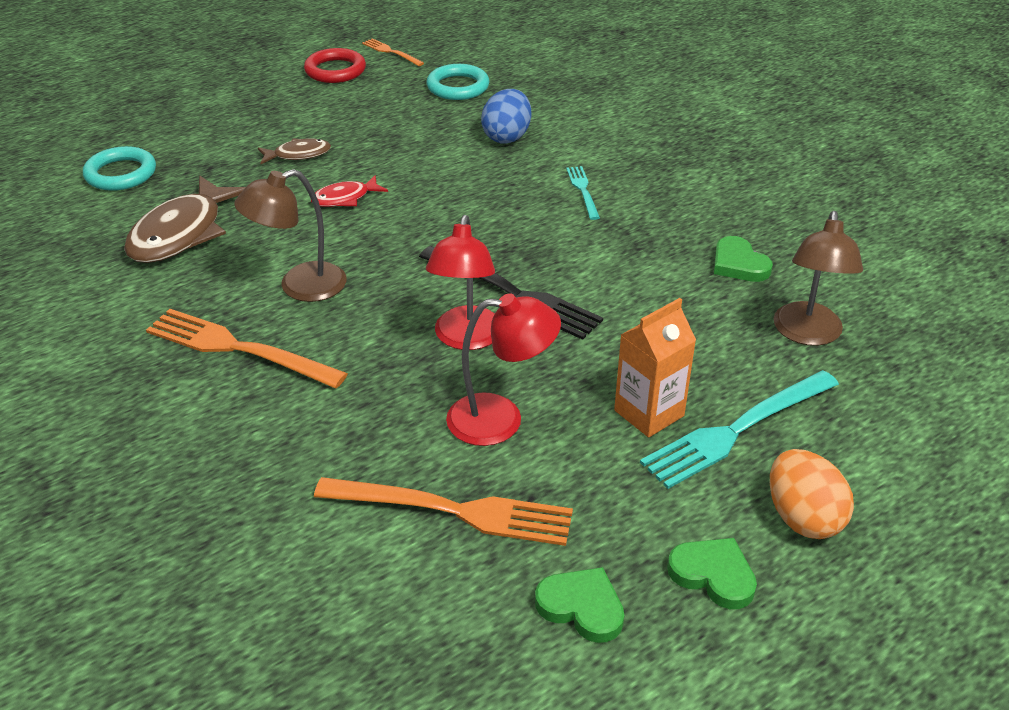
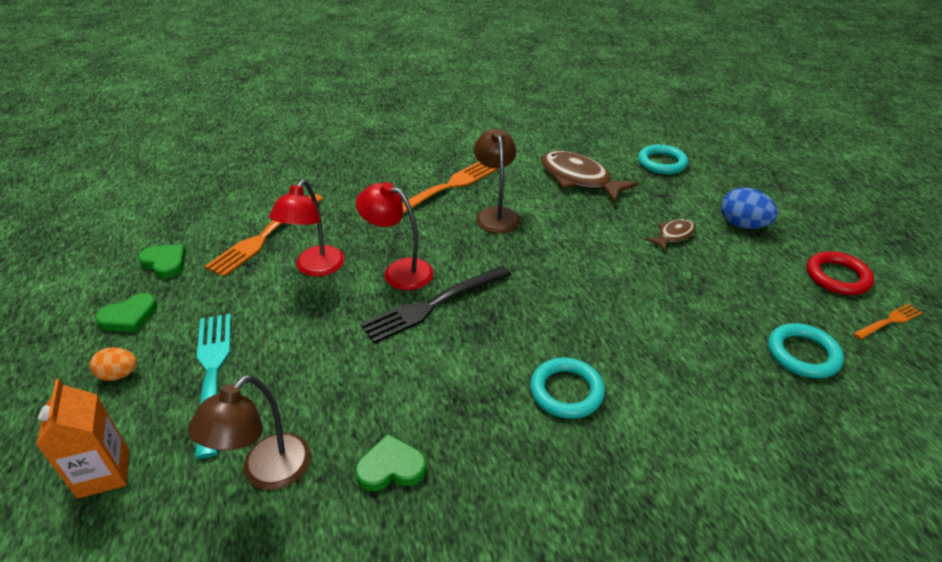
camera: 110 degrees right, 0 degrees up
(298, 155) = (673, 235): brown fish -> brown fish turned 135 degrees counterclockwise
(345, 198) = (599, 248): red fish -> none
(507, 137) = (684, 364): blue egg -> blue egg (742, 225)
(582, 190) = (566, 391): turquoise fork -> turquoise ring
(582, 607) = (165, 263): green heart -> green heart turned 105 degrees counterclockwise
(649, 413) = (265, 334): orange carton -> orange carton (104, 473)
(802, 518) = (119, 374): orange egg -> orange egg, size x0.64
(807, 334) = (266, 472): brown lamp -> brown lamp turned 90 degrees counterclockwise

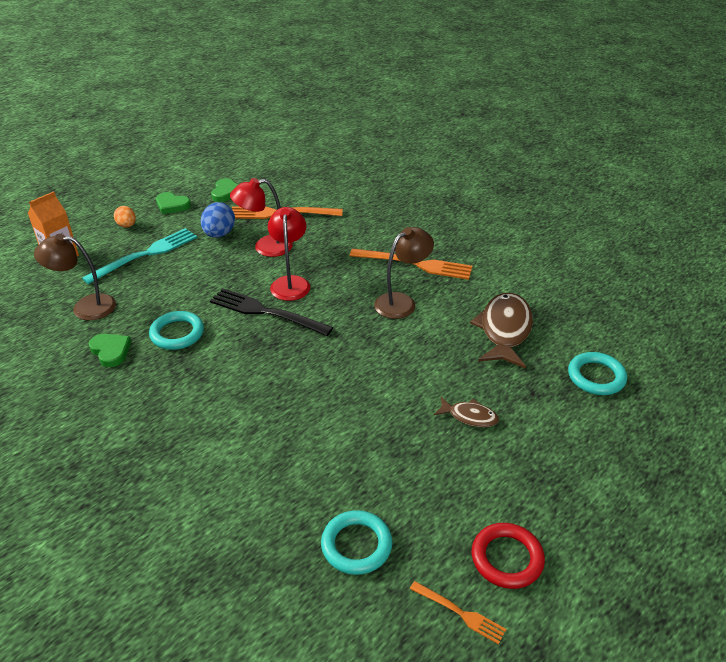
camera: 60 degrees right, 0 degrees up
(566, 391) = (219, 406): turquoise ring -> turquoise ring (177, 333)
(742, 225) = (536, 463): blue egg -> blue egg (219, 234)

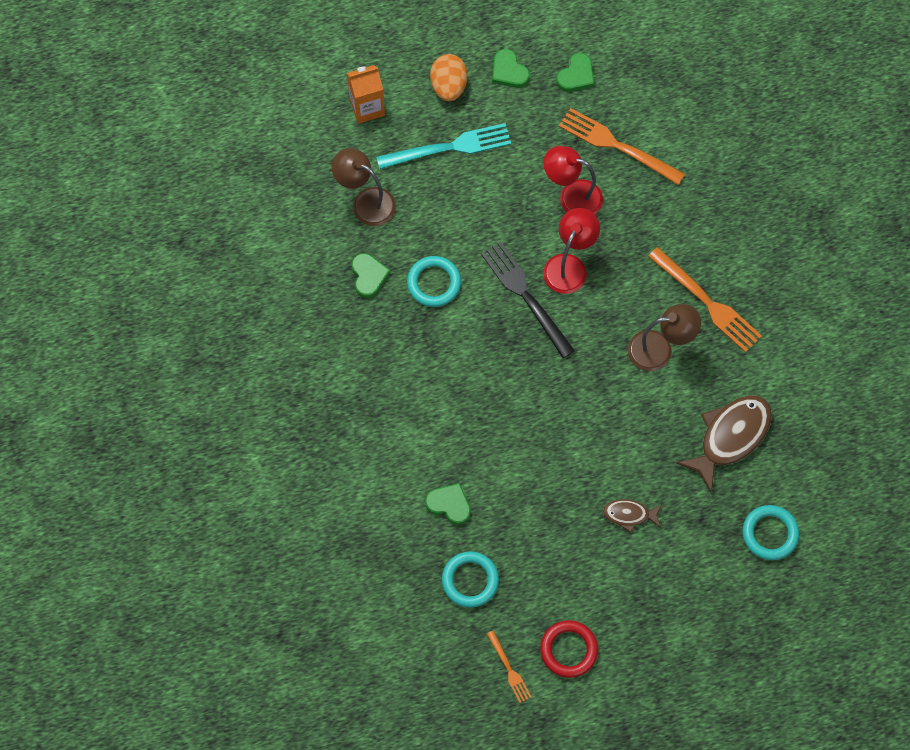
camera: 30 degrees right, 30 degrees up
(127, 225) = (448, 86): orange egg -> orange egg, size x1.57
(219, 234) = (536, 150): blue egg -> none
(290, 487) = (449, 504): none -> green heart
(469, 416) = (629, 514): brown fish -> brown fish turned 135 degrees clockwise

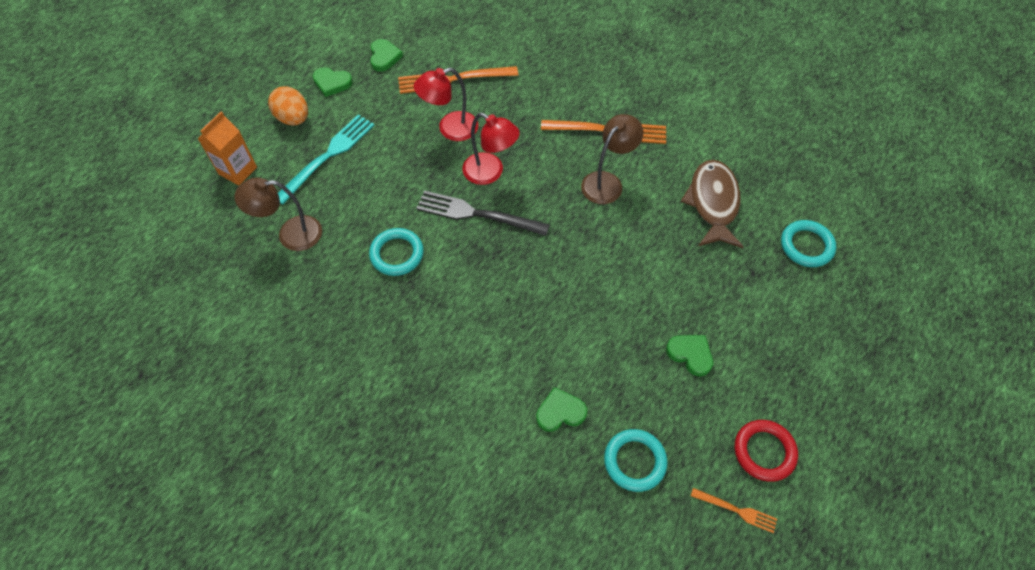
camera: 40 degrees left, 10 degrees down
(368, 276) = (338, 286): green heart -> green heart (690, 354)
(569, 265) = (490, 173): red lamp -> red lamp turned 135 degrees clockwise
(629, 514) = (701, 309): brown fish -> none

